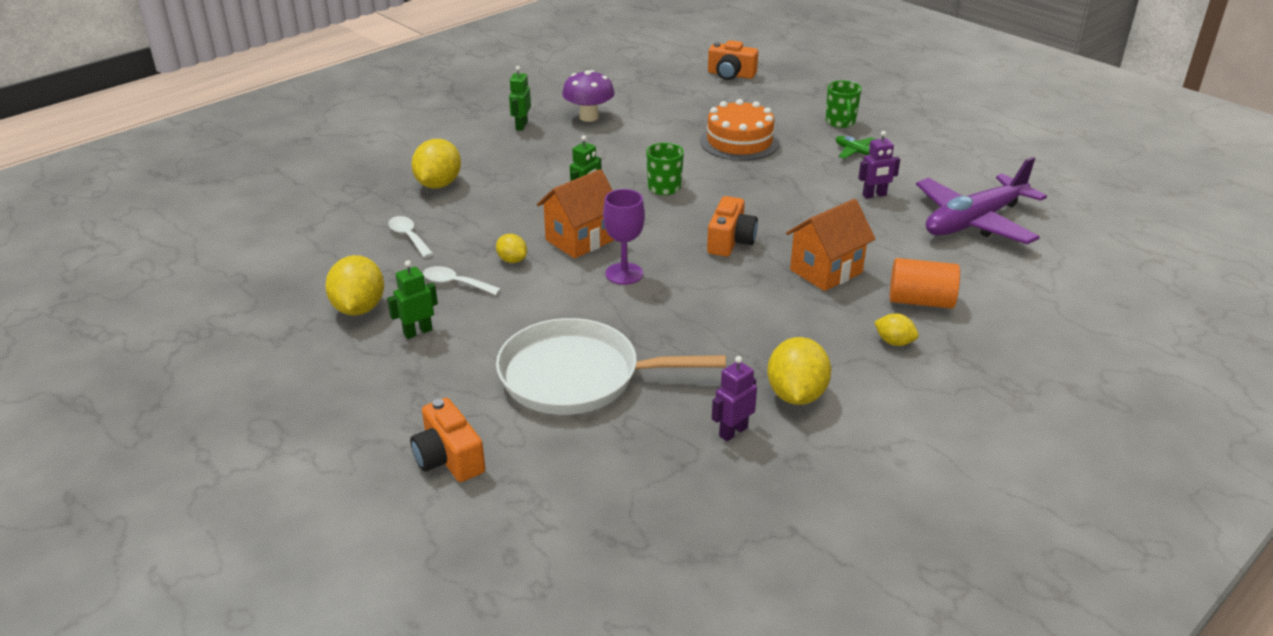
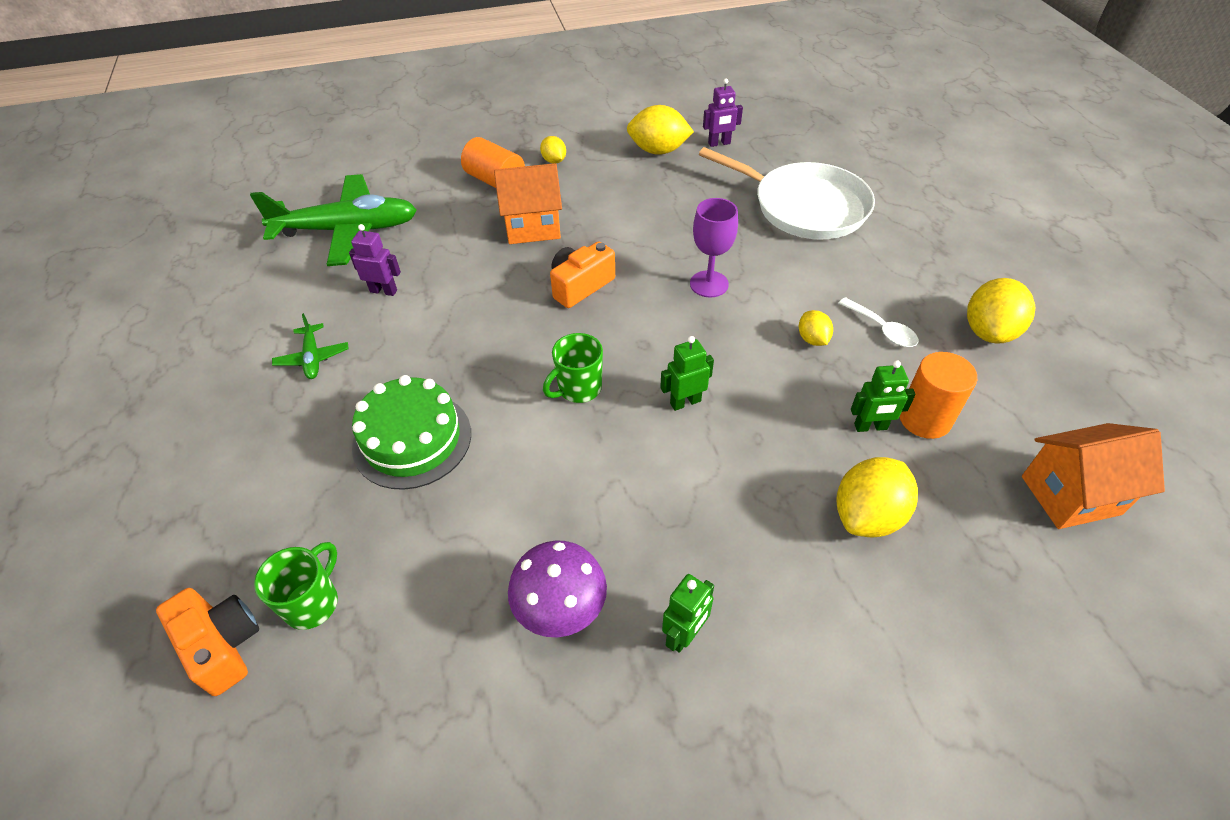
camera: 150 degrees left, 15 degrees up
(409, 237) = (924, 419): white spoon -> orange cylinder
(417, 332) = (930, 286): green robot -> green robot (870, 427)
(448, 458) = (920, 181): orange camera -> none
(580, 240) = (727, 341): orange house -> orange house (1070, 495)
(739, 141) = (412, 439): orange cake -> green cake
(796, 395) = (658, 151): yellow lemon -> yellow lemon turned 60 degrees clockwise
(840, 122) = (250, 425): green mug -> green mug (313, 603)
(974, 222) = (347, 230): purple plane -> green plane

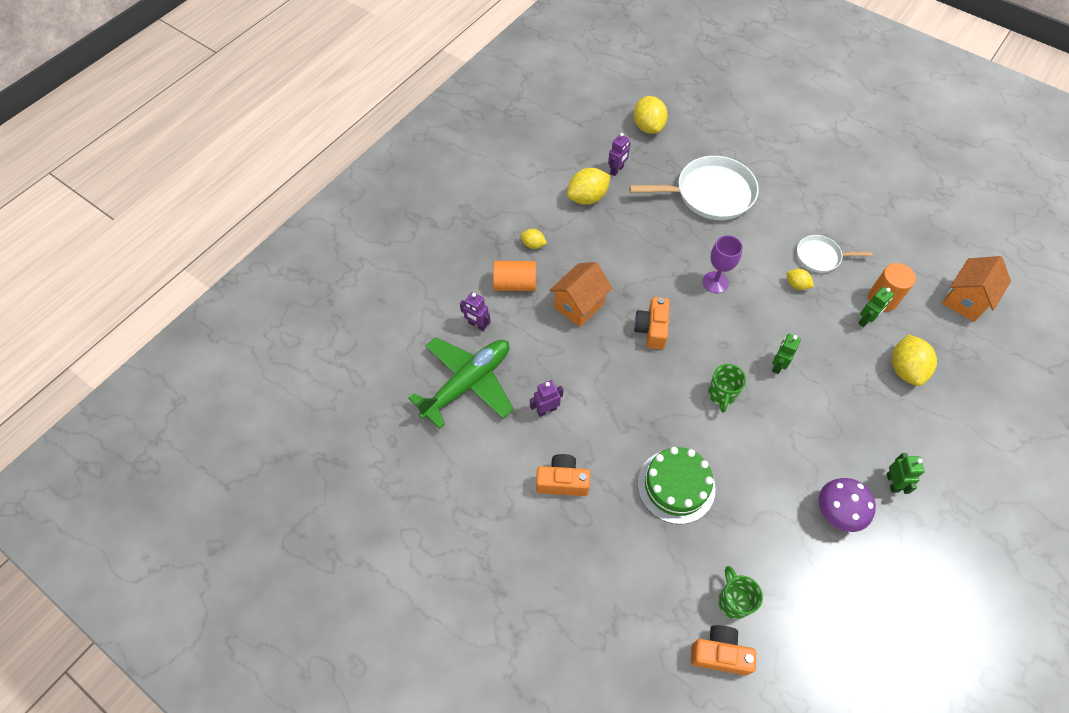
camera: 40 degrees left, 10 degrees up
(313, 358) = (562, 481): green plane -> orange camera
(419, 193) = (477, 325): none -> purple robot
(881, 329) = (820, 256): white spoon -> white pan
(989, 332) = (865, 226): yellow lemon -> yellow lemon (648, 127)

